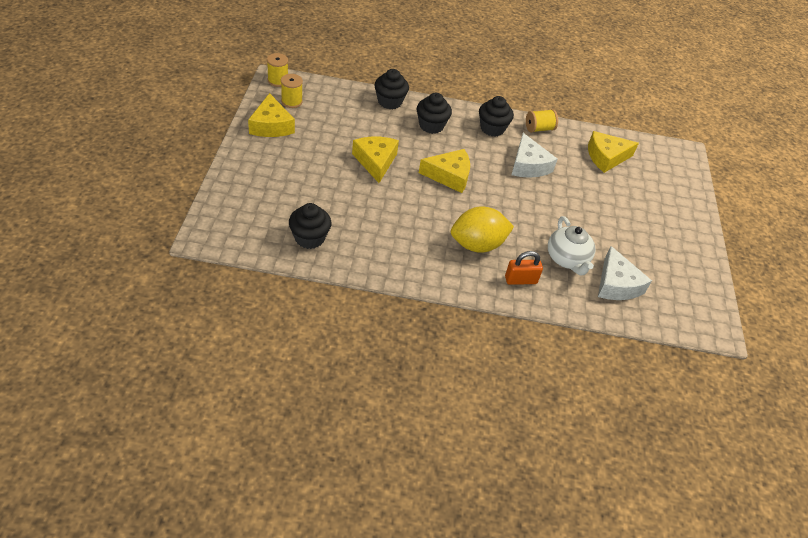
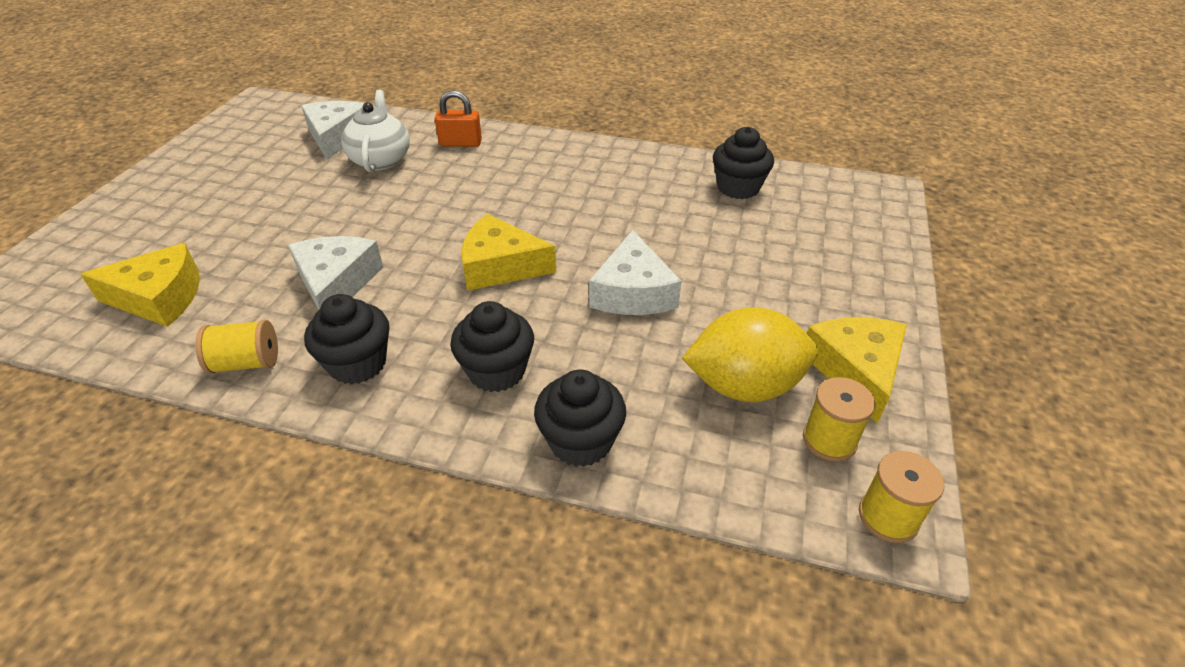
camera: 165 degrees left, 5 degrees down
(375, 162) = (633, 292): yellow cheese -> white cheese
(477, 245) = (499, 176): yellow lemon -> yellow lemon (744, 386)

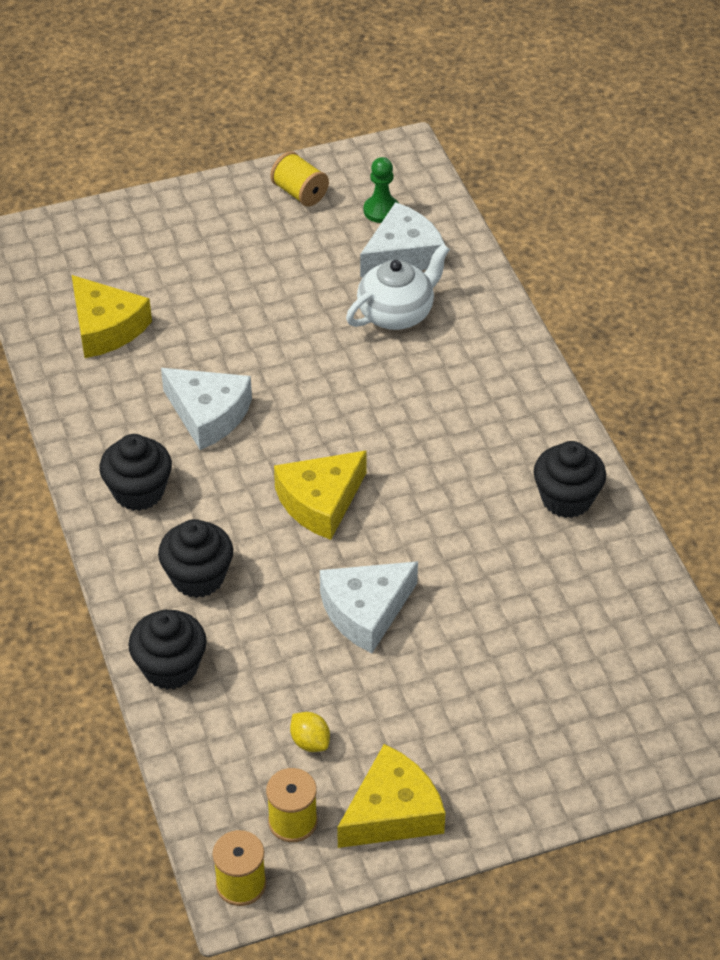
camera: 55 degrees right, 5 degrees up
(246, 363) = (89, 430): yellow spool -> yellow spool (300, 193)
(288, 128) = (381, 210): none -> green pawn
(336, 283) = (208, 414): white cheese -> white cheese turned 75 degrees clockwise
(460, 143) = (482, 349): orange padlock -> none
(500, 266) = (320, 502): yellow cheese -> yellow cheese turned 105 degrees counterclockwise
(738, 188) = (615, 611): black cupcake -> black cupcake (566, 499)
(744, 386) = (310, 742): yellow lemon -> yellow lemon, size x0.42

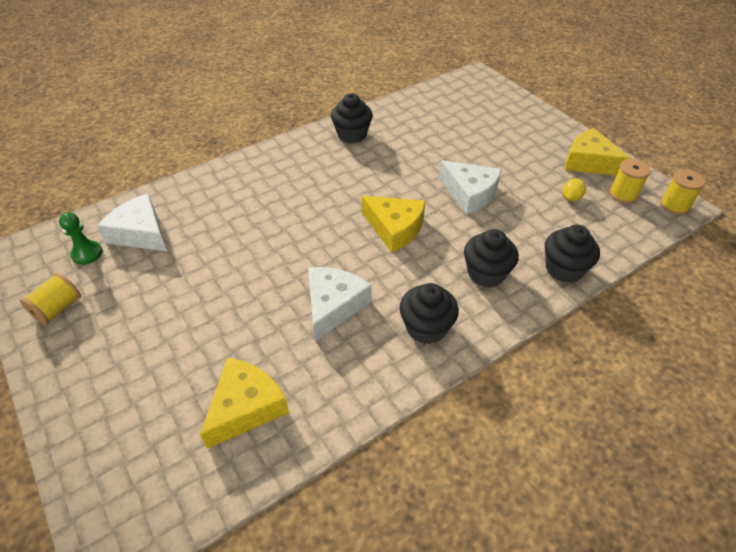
camera: 105 degrees left, 0 degrees up
(397, 313) = (206, 225): white teapot -> none

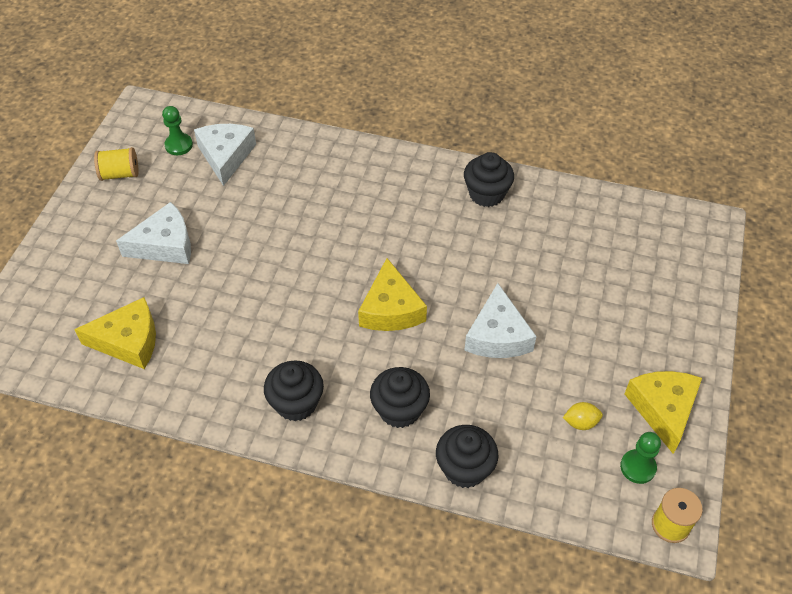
camera: 50 degrees right, 5 degrees up
(333, 306) = (263, 327): white cheese -> white cheese (165, 245)
(623, 194) = (638, 467): yellow spool -> green pawn

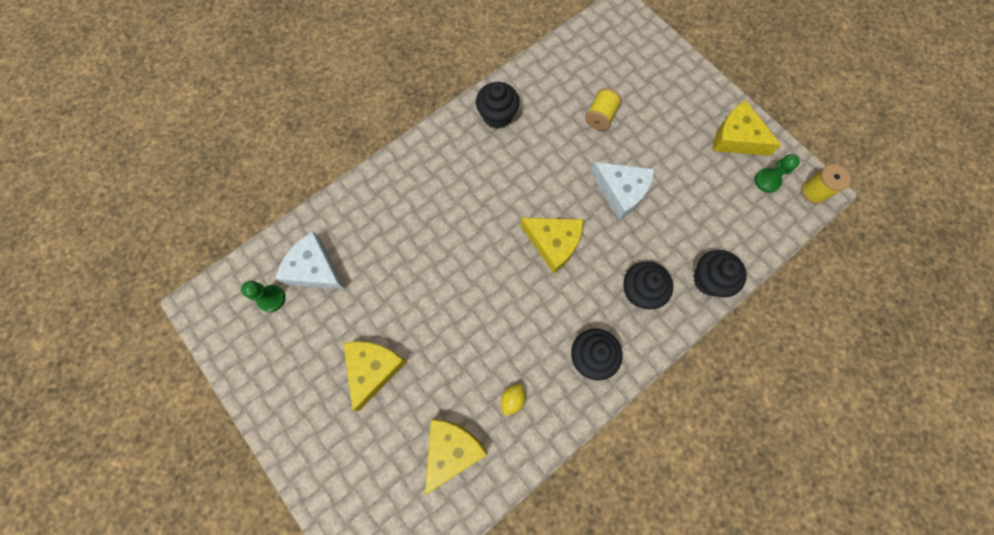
camera: 55 degrees left, 20 degrees up
(120, 174) = (265, 364): yellow spool -> yellow spool (600, 116)
(165, 245) = (373, 369): white cheese -> yellow cheese
(580, 422) = (717, 189): yellow lemon -> yellow lemon (512, 399)

